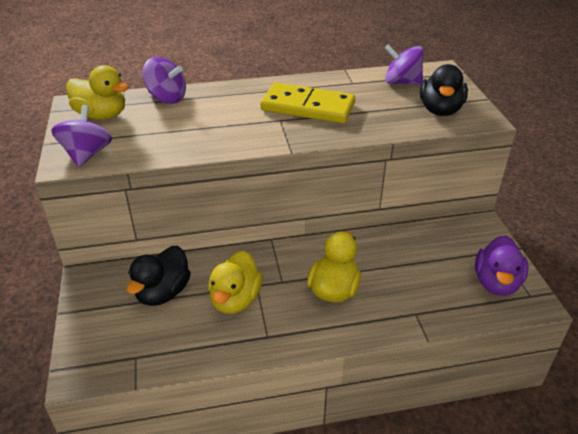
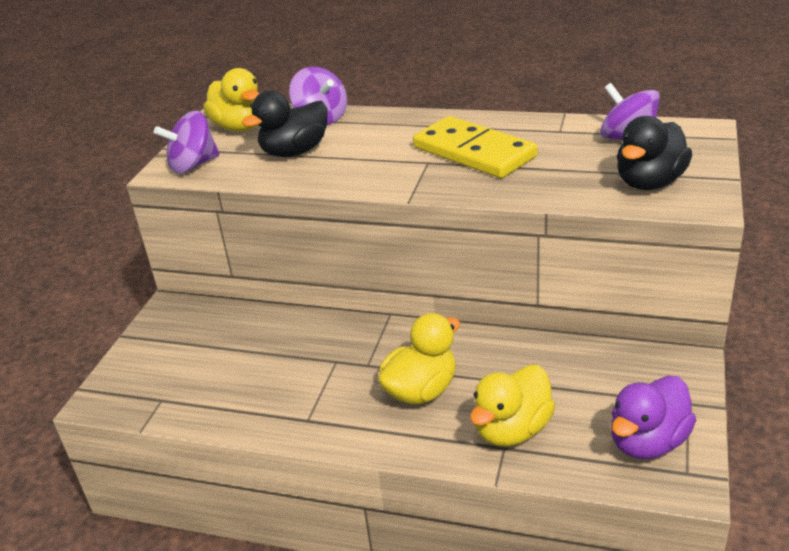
camera: 30 degrees right, 5 degrees down
(87, 154) = (193, 165): purple spinning top -> purple spinning top turned 150 degrees counterclockwise
(163, 292) = (232, 342): black duck -> black duck (295, 152)
(235, 299) = (301, 370): yellow duck -> yellow duck (512, 430)

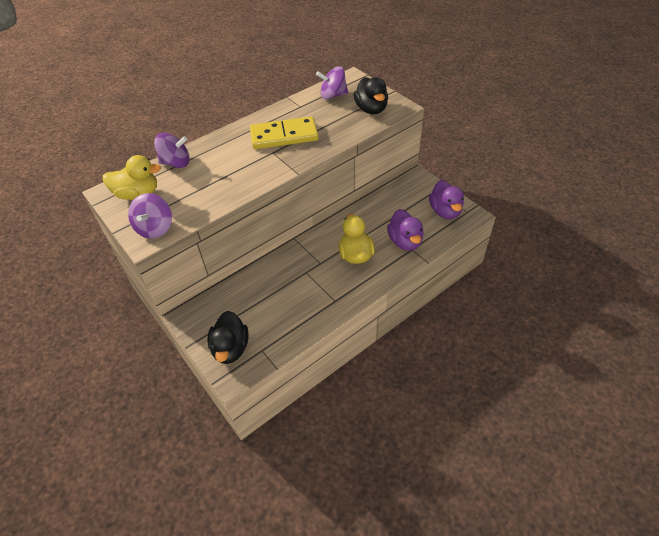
camera: 55 degrees left, 15 degrees up
(295, 152) = (198, 187): black duck -> black duck (231, 348)
(512, 430) = (405, 241): yellow duck -> purple duck

